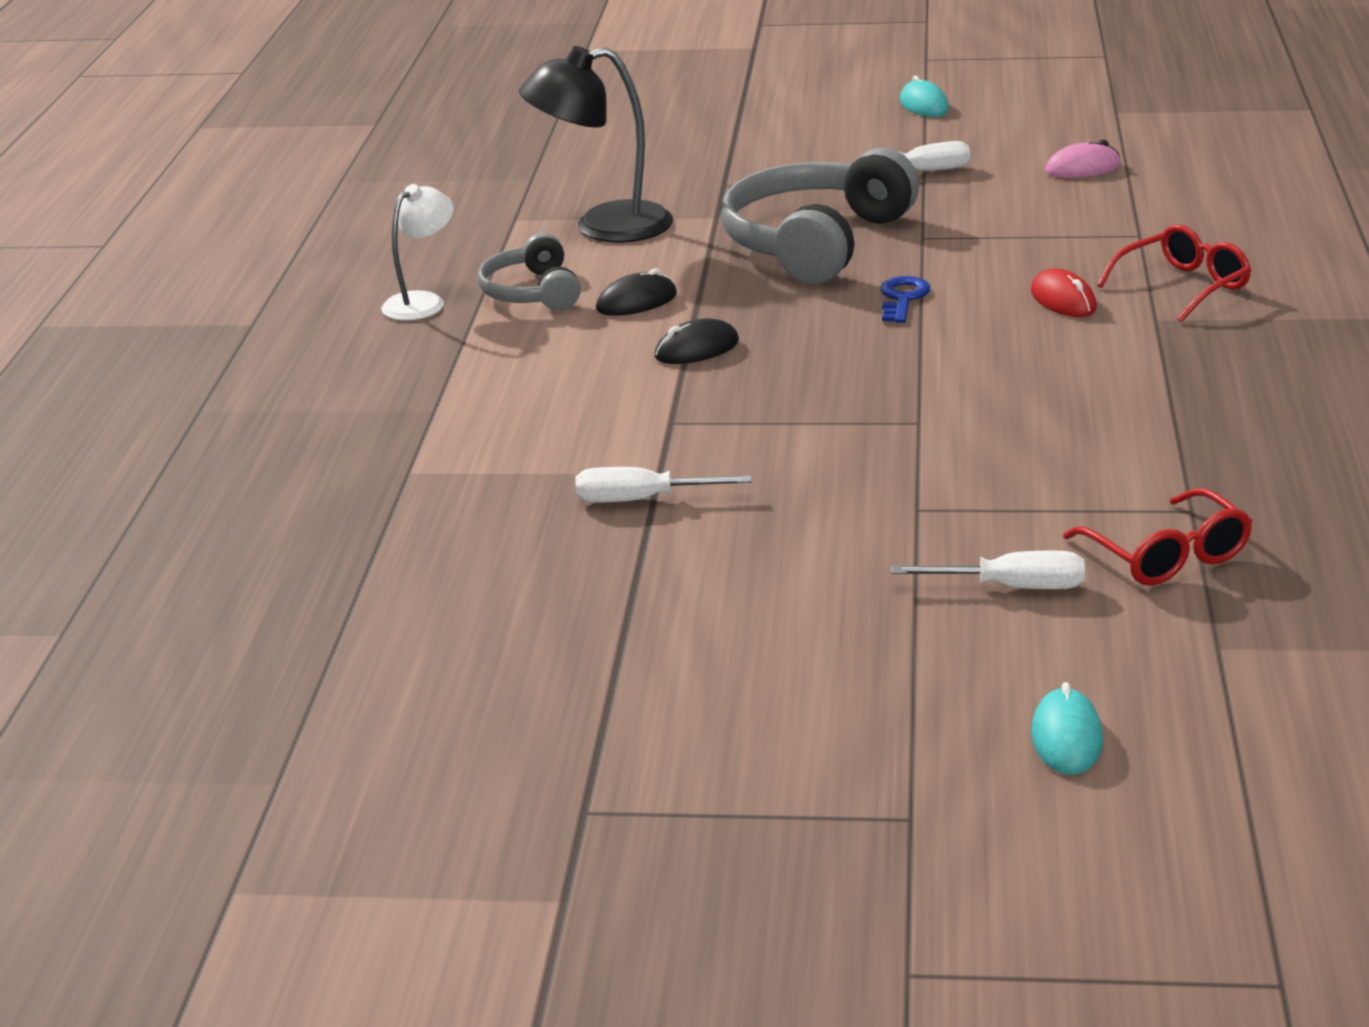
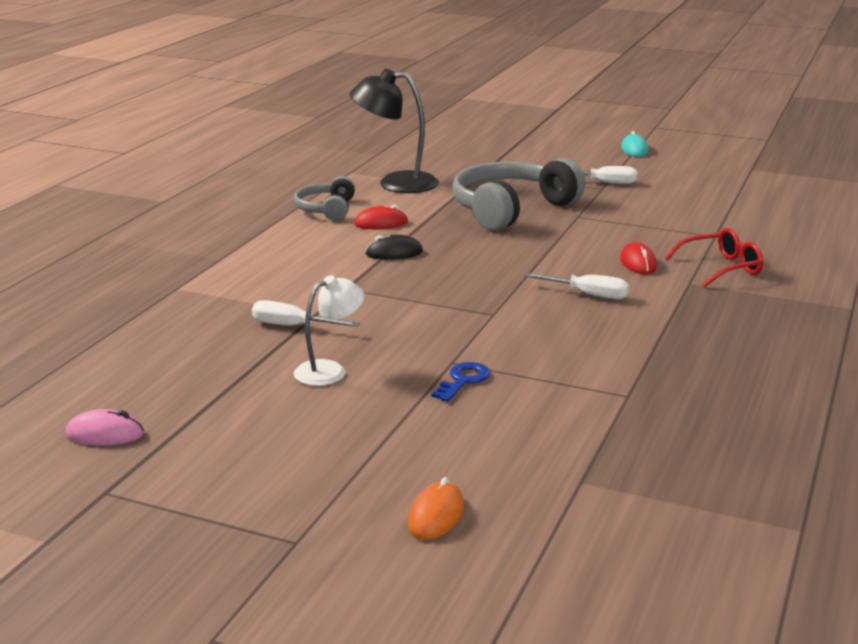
camera: 15 degrees right, 5 degrees down
(422, 302) = (263, 204): white lamp -> white lamp (329, 370)
(637, 302) = (381, 223): black mouse -> red mouse
(902, 298) = (539, 246): blue key -> blue key (463, 380)
(1013, 587) = (475, 418): white screwdriver -> white screwdriver (589, 295)
(1066, 738) = (436, 515): turquoise mouse -> orange mouse
(1083, 168) = (707, 195): pink mouse -> pink mouse (105, 434)
(1167, 556) = (590, 419): red glasses -> none

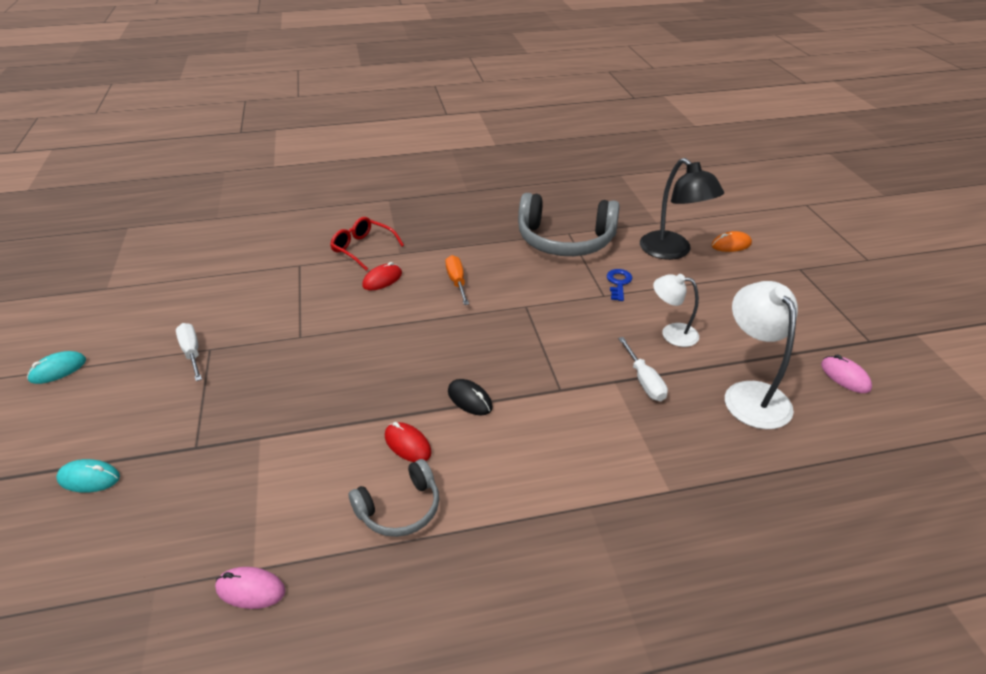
camera: 125 degrees left, 15 degrees up
(186, 368) = (751, 394): none -> white lamp
(336, 170) = (250, 590): none -> pink mouse
(395, 183) = (274, 500): black lamp -> black lamp (672, 251)
(463, 380) = (618, 283): blue key -> blue key turned 105 degrees clockwise
(494, 149) = (89, 478): none -> turquoise mouse
(511, 209) = (307, 379): grey headphones -> grey headphones (565, 240)
(589, 295) = (457, 281): white screwdriver -> orange screwdriver

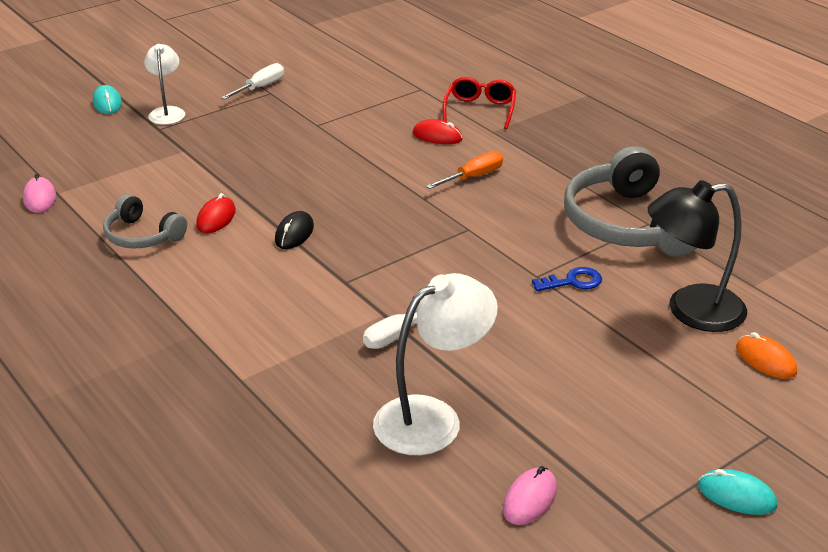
camera: 65 degrees right, 5 degrees down
(58, 370) = (204, 48): turquoise mouse -> turquoise mouse (736, 496)
(672, 251) = (690, 311): black lamp -> black lamp turned 45 degrees clockwise
(672, 333) = (503, 339): white lamp -> white lamp (167, 112)

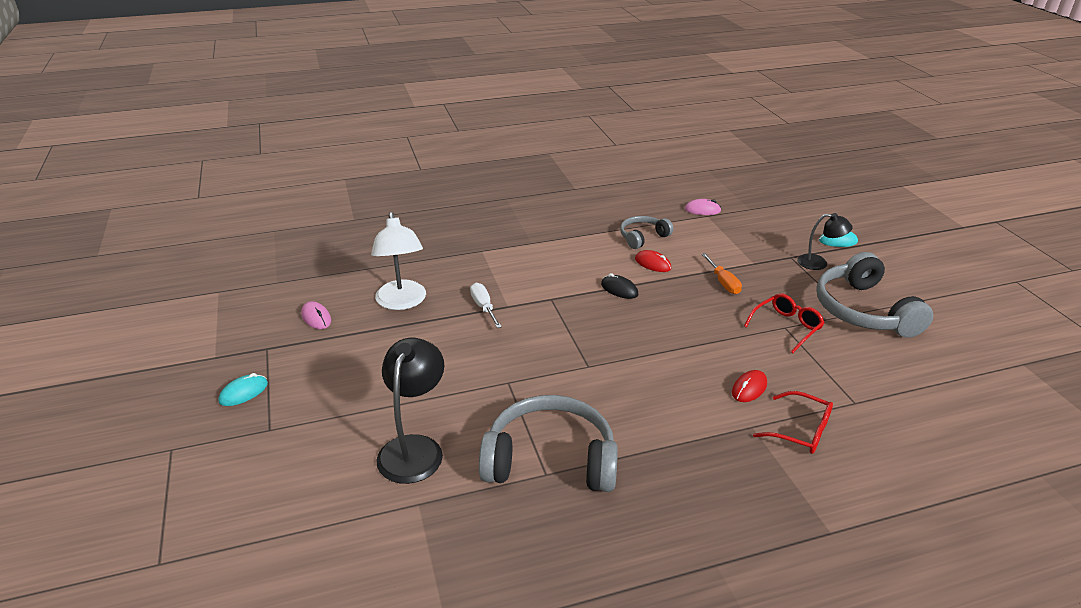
camera: 110 degrees right, 0 degrees up
(167, 112) = (819, 263): white lamp -> black lamp
(261, 87) = (863, 311): white screwdriver -> grey headphones
(316, 124) = (786, 327): none -> red glasses
(474, 177) = (668, 390): orange screwdriver -> orange screwdriver (723, 283)
(573, 281) = (490, 398): blue key -> none
(765, 360) = (332, 464): orange mouse -> none

